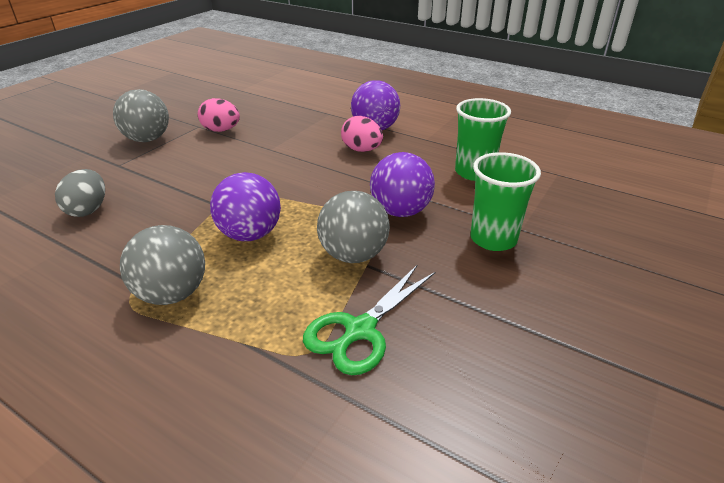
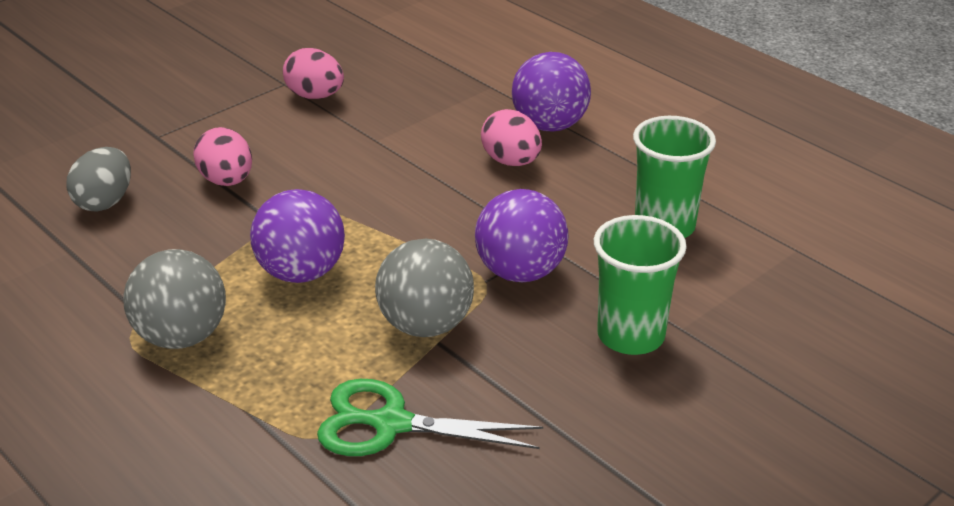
camera: 15 degrees right, 0 degrees up
(147, 139) = (206, 98): grey ball -> none
(176, 185) = (227, 181): none -> pink egg
(360, 330) = (390, 424): green scissors -> green scissors turned 45 degrees clockwise

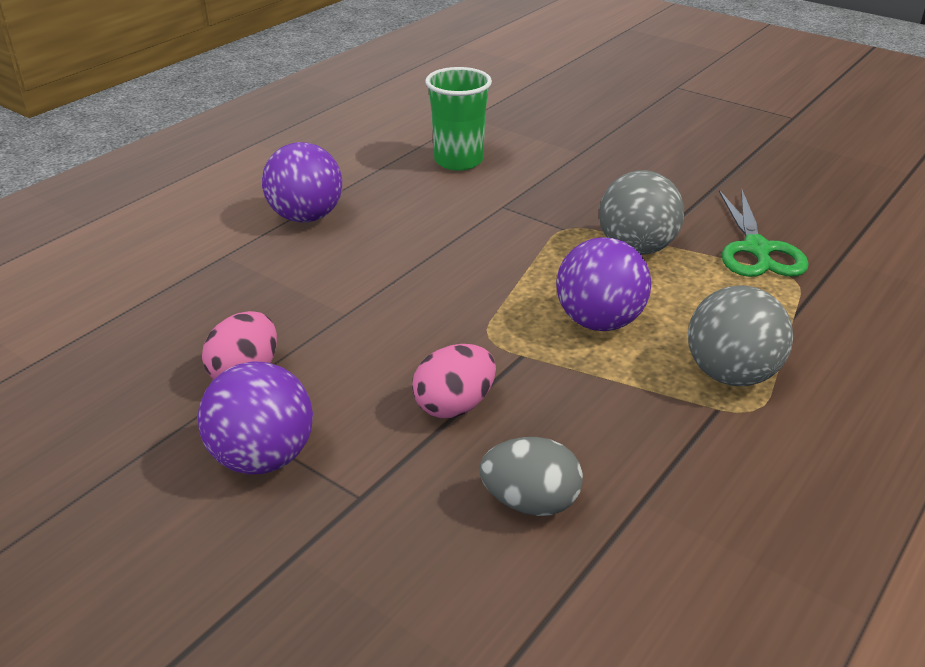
camera: 100 degrees left, 0 degrees up
(511, 161) = (375, 231): pink egg -> none
(520, 272) = (545, 214): purple ball -> purple ball (263, 458)
(631, 336) = (600, 168): green cup -> none

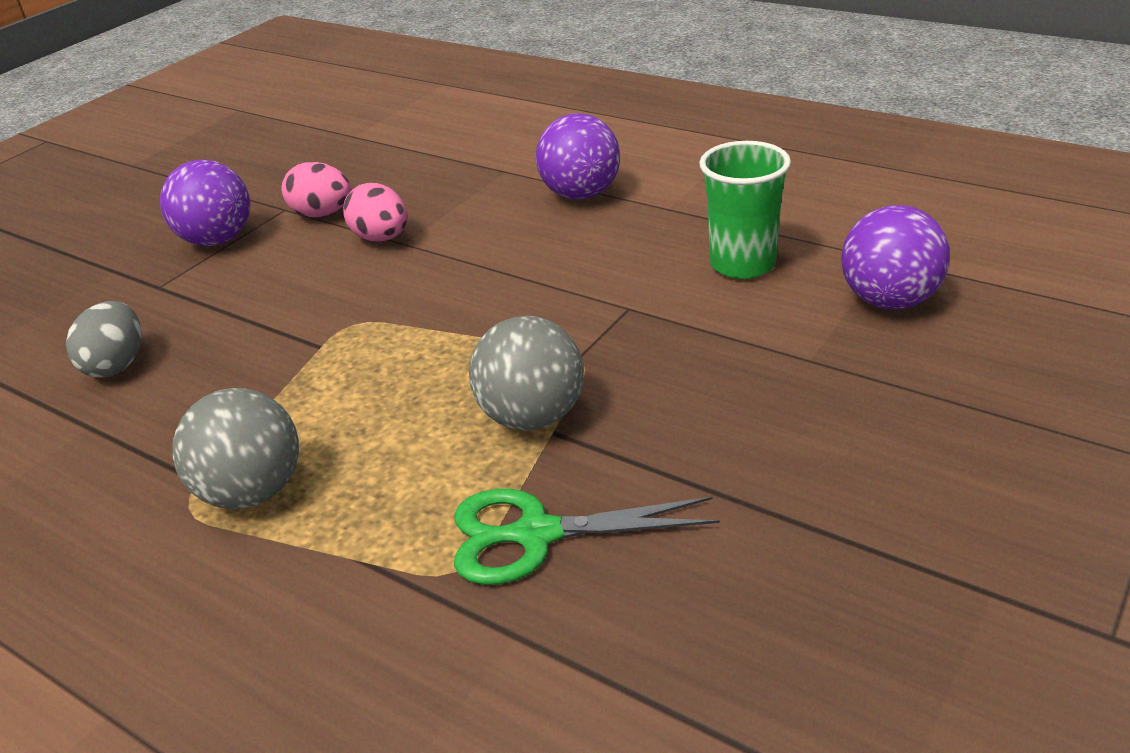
camera: 90 degrees right, 0 degrees up
(454, 406) = (252, 315): pink egg -> pink egg (381, 238)
(599, 322) = (370, 392): purple ball -> purple ball (889, 301)

